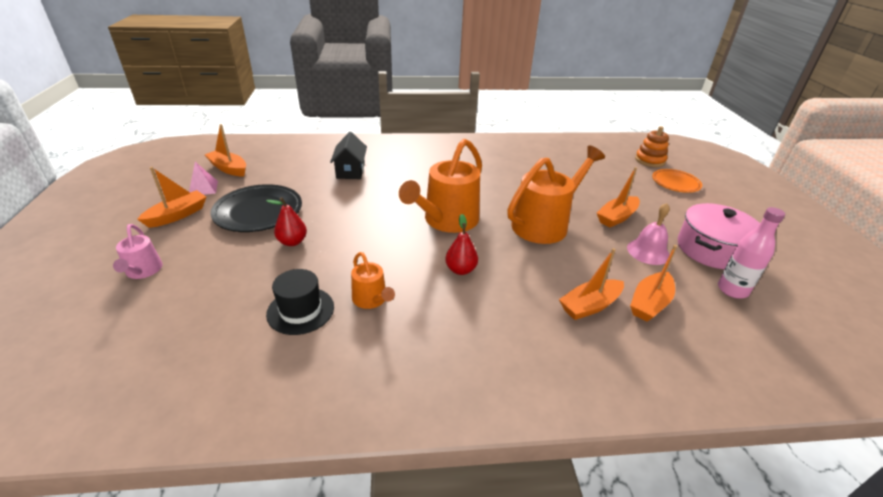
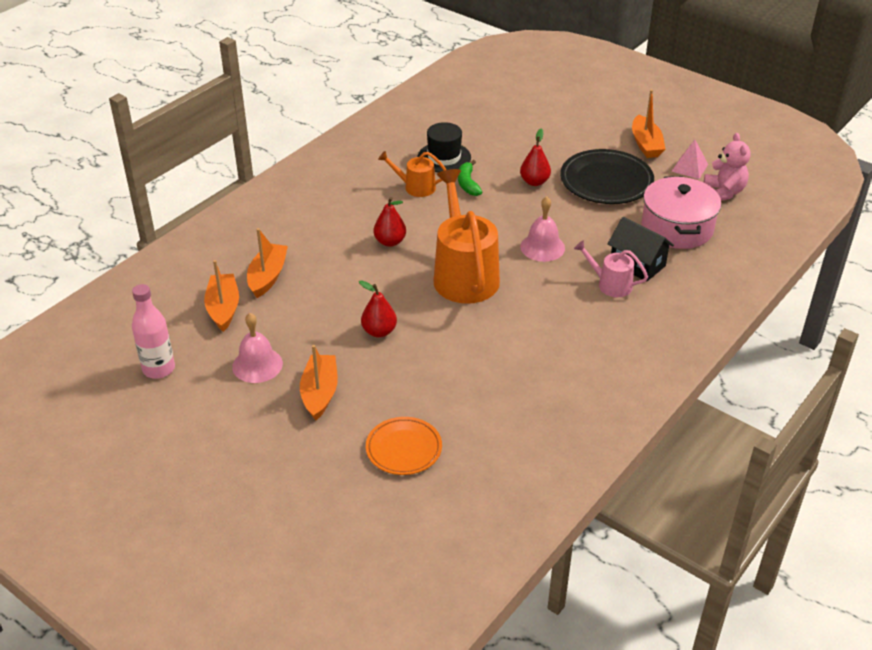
camera: 135 degrees right, 5 degrees up
(143, 271) = (571, 115): pink watering can -> pink watering can (610, 284)
(229, 169) = (724, 192): orange boat -> pink teddy bear
(332, 273) = (468, 184): none -> green banana
(376, 205) = (542, 247): none -> pink bell
(544, 224) = (379, 331): orange watering can -> red pear
(650, 160) = (365, 561): orange stacking toy -> none
(675, 183) = (295, 521): orange plate -> orange plate (404, 449)
(711, 249) = (196, 412): pink pot -> pink pot (677, 228)

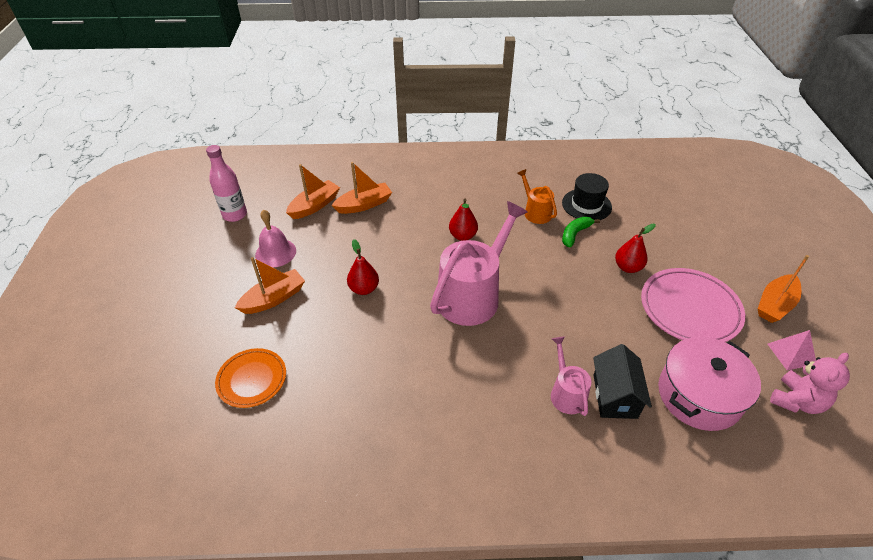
camera: 50 degrees right, 5 degrees up
(464, 275) = (472, 295): orange watering can -> pink watering can
(542, 247) = (558, 320): pink bell -> none
(606, 182) = (689, 309): black plate -> pink plate

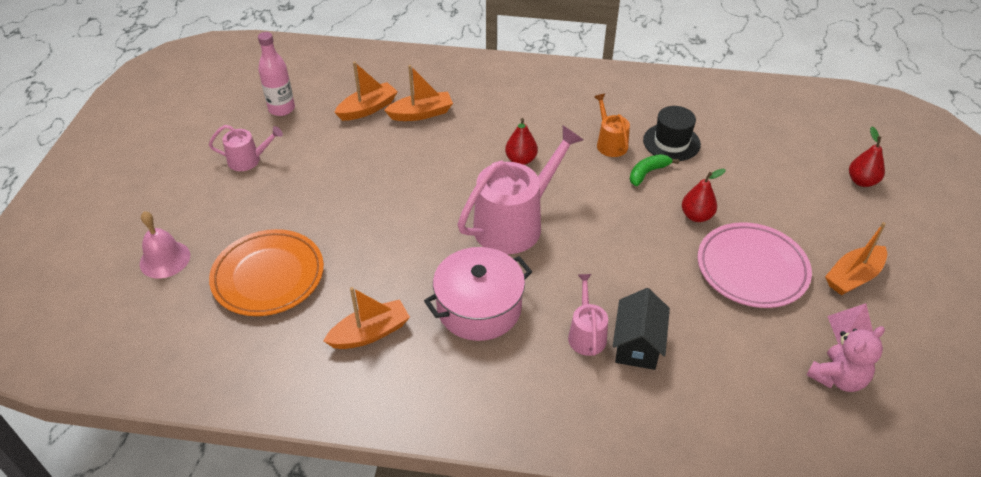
camera: 10 degrees right, 0 degrees up
(211, 266) = (248, 160): none -> pink watering can
(252, 380) = (268, 276): orange plate -> orange plate, size x1.58
(274, 298) = (305, 200): orange boat -> orange boat (370, 333)
(275, 252) = (316, 153): pink bell -> pink bell (165, 259)
(364, 289) = (400, 202): red pear -> red pear (861, 181)
(699, 395) = (730, 357): pink pot -> pink pot (479, 308)

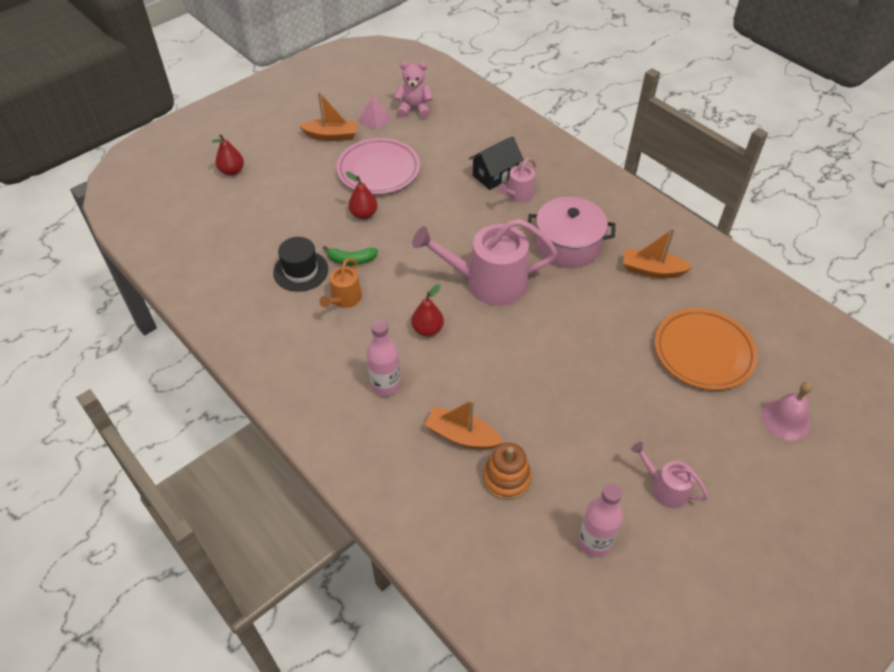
camera: 140 degrees left, 5 degrees up
(368, 109) = (506, 478): orange boat -> orange stacking toy
(506, 111) = (385, 385): none -> pink bottle

